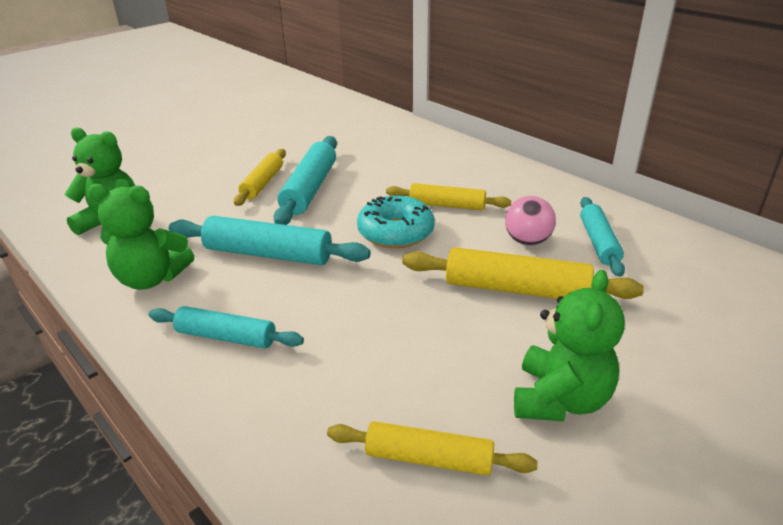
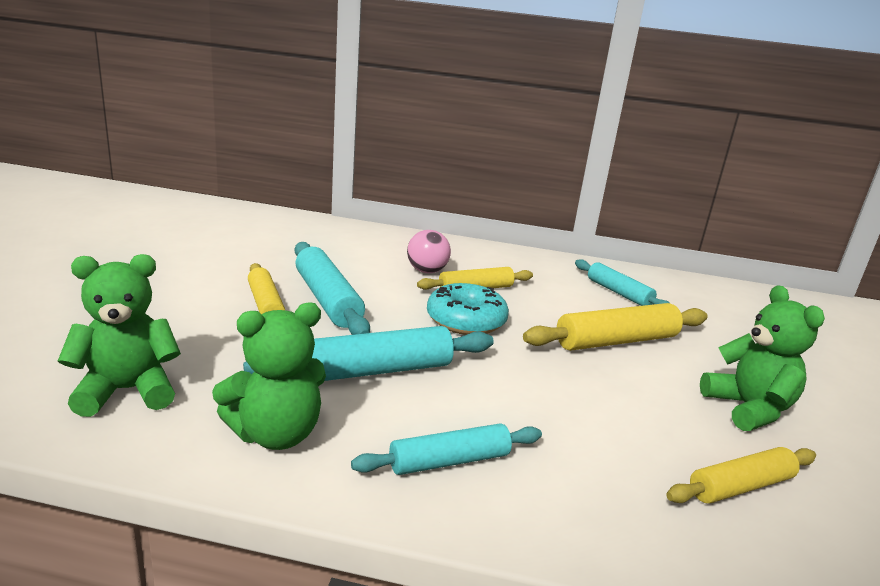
camera: 40 degrees left, 10 degrees down
(527, 241) = (573, 303): pink ball -> pink ball (426, 271)

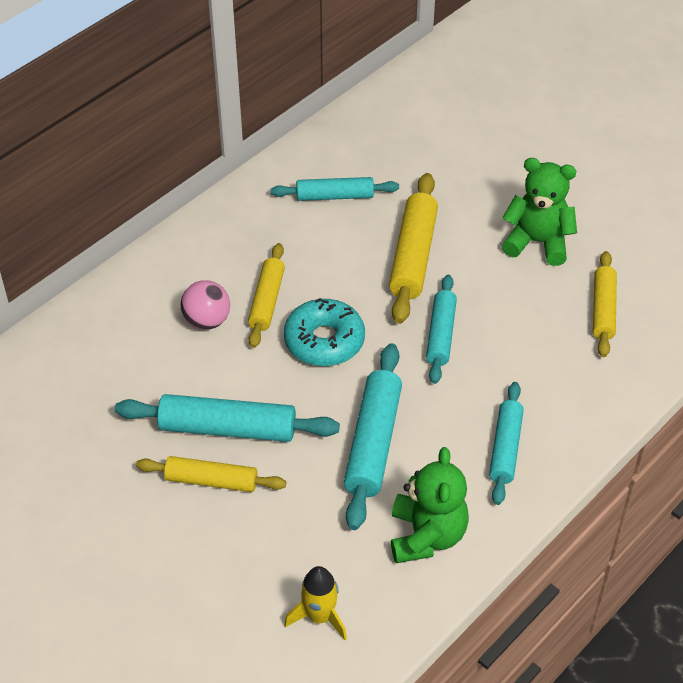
camera: 55 degrees left, 25 degrees up
(127, 391) = (319, 616): green teddy bear -> yellow rocket
(549, 378) = (441, 334): none -> turquoise rolling pin

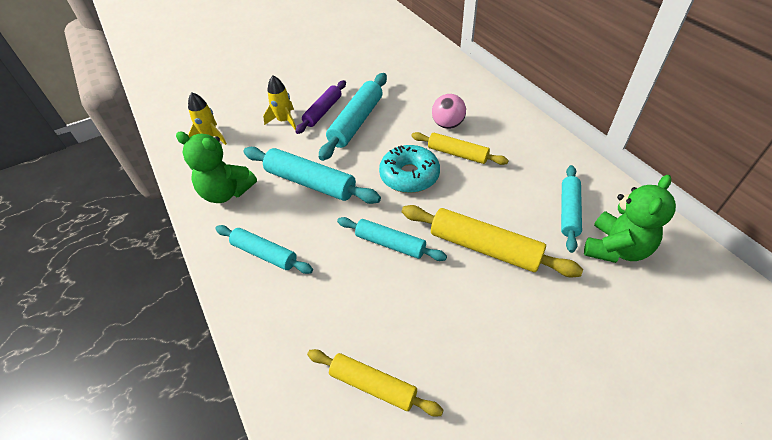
camera: 110 degrees right, 0 degrees up
(211, 481) = (323, 111): yellow rolling pin -> purple rolling pin
(249, 526) = (284, 121): none -> yellow rocket
(537, 242) = (482, 356): green teddy bear -> green teddy bear (615, 248)

